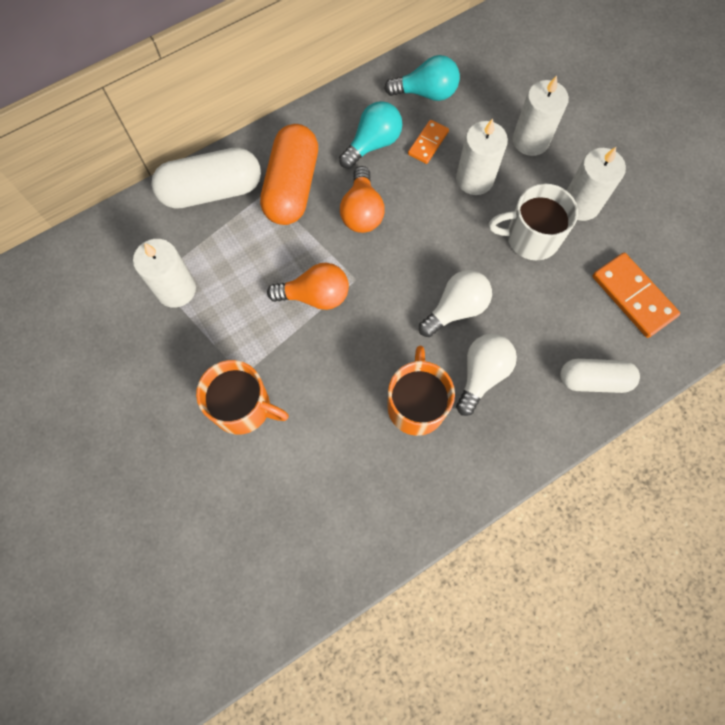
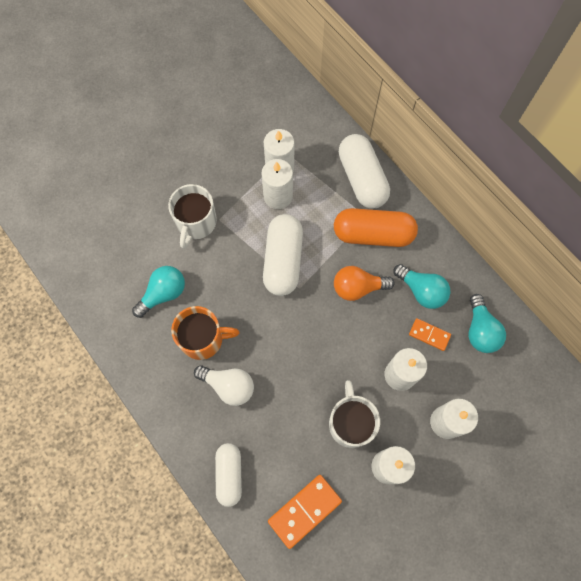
camera: 85 degrees right, 0 degrees up
(219, 295) = (278, 196): none -> white candle
(243, 407) = (196, 223): orange mug -> white mug
(315, 295) = (283, 260): orange light bulb -> white capsule
(347, 456) = (163, 294): none -> turquoise light bulb
(456, 309) = (281, 364): white light bulb -> none

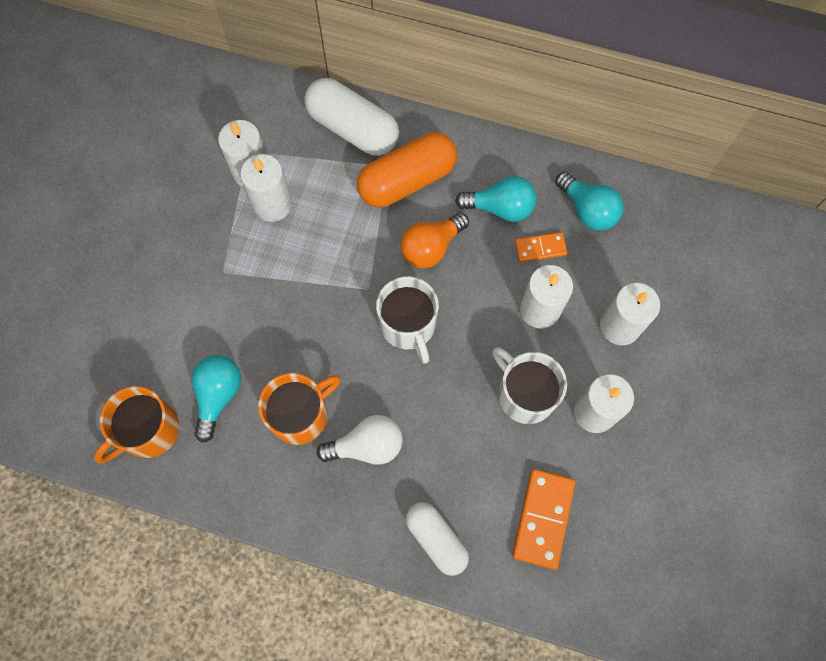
camera: 35 degrees left, 0 degrees up
(110, 287) = (148, 431): none -> orange mug
(196, 223) = (198, 292): white mug -> white mug (408, 325)
(283, 260) = (329, 271): white capsule -> none

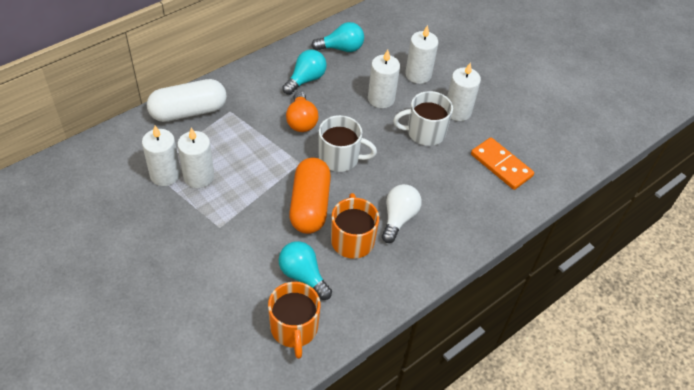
camera: 60 degrees left, 20 degrees down
(407, 180) = (248, 107): orange capsule -> orange capsule (310, 205)
(436, 539) = (479, 218): white capsule -> none
(540, 248) = (345, 78): orange domino -> none

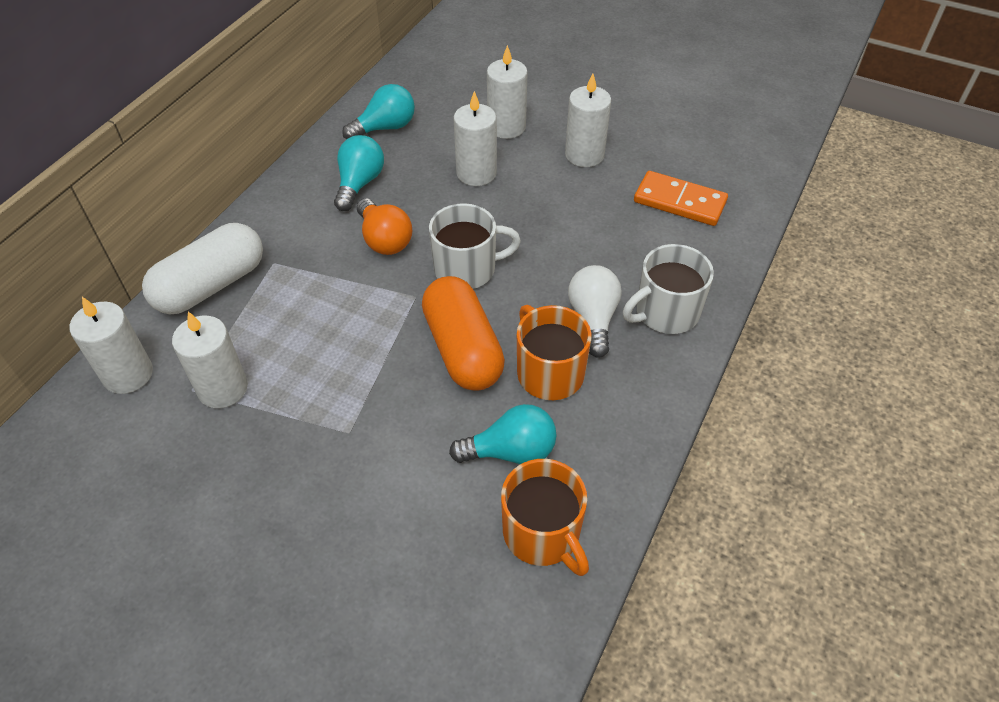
camera: 20 degrees left, 0 degrees up
(199, 176) = (277, 371): white candle -> white candle (128, 374)
(303, 276) = (511, 451): turquoise light bulb -> turquoise light bulb turned 150 degrees clockwise
(424, 132) = (559, 195): white mug -> white mug (665, 312)

